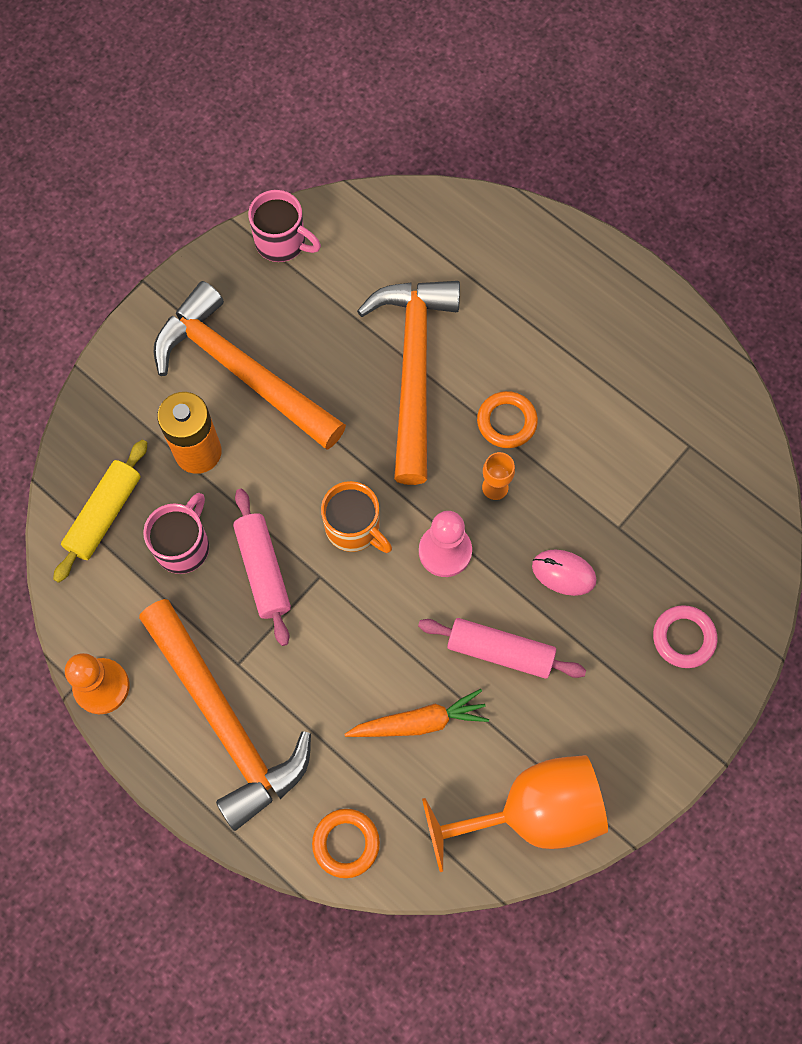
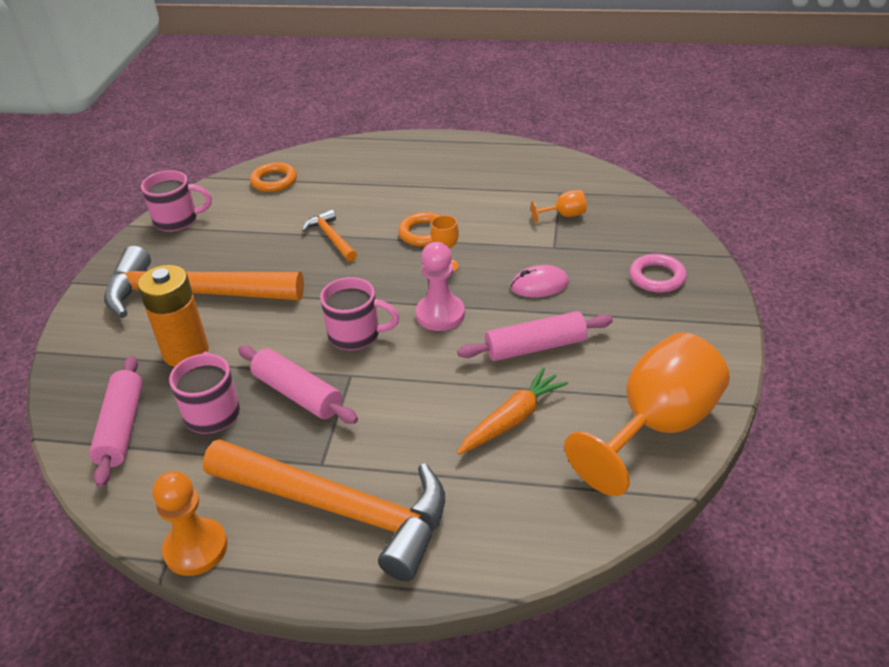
camera: 30 degrees left, 30 degrees down
(104, 514) = (121, 428): yellow rolling pin -> pink rolling pin
(346, 843) = (524, 535): orange ring -> orange ring (274, 181)
(354, 528) = (356, 335): orange mug -> pink mug
(413, 370) = (331, 238): orange hammer -> orange hammer, size x0.44
(665, 486) = (564, 215): none -> orange goblet

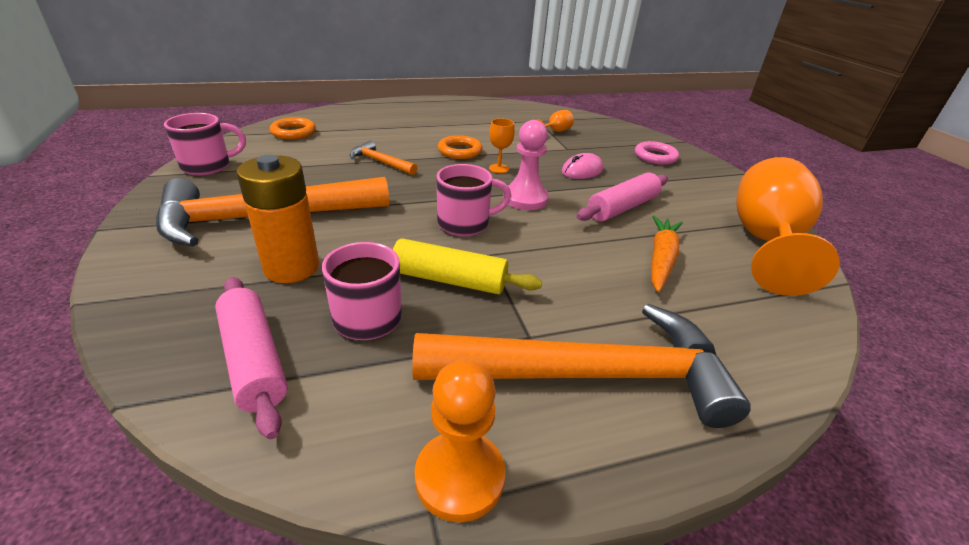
camera: 30 degrees left, 5 degrees down
(298, 394) = (449, 279): pink rolling pin -> yellow rolling pin

